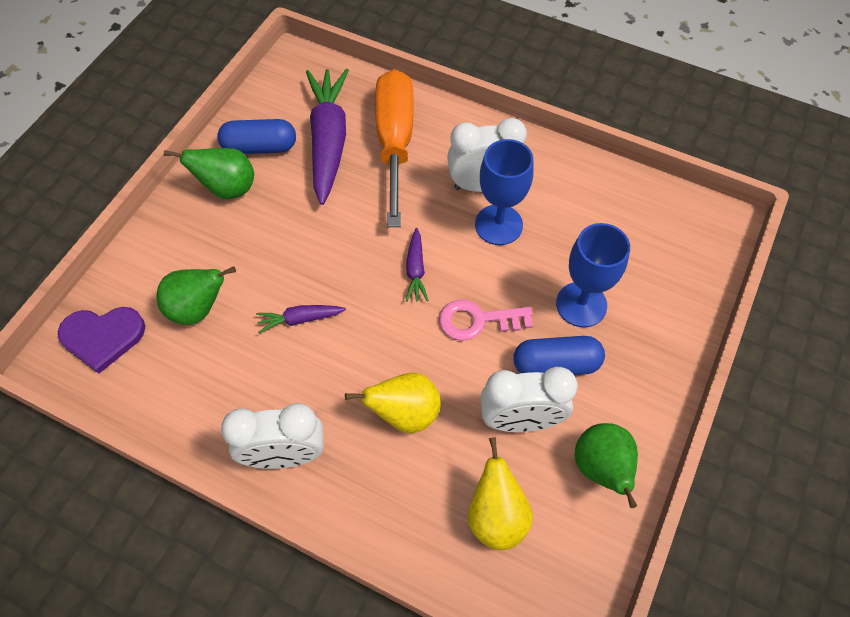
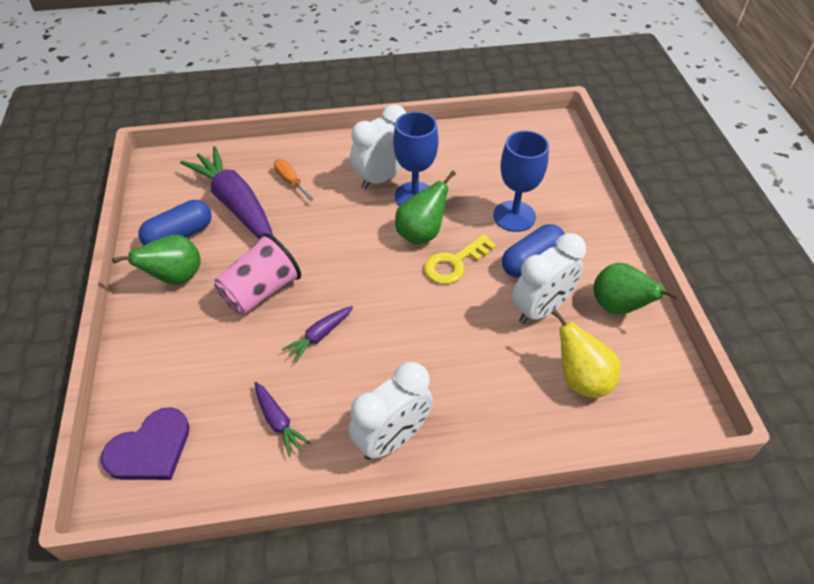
camera: 35 degrees left, 10 degrees down
(198, 309) = (224, 377): green pear -> green pear (421, 233)
(285, 244) = (261, 291): none -> pink cup
(395, 142) = (291, 181): orange screwdriver -> orange screwdriver, size x0.41
(405, 413) = (457, 353): yellow pear -> none
(415, 270) = (381, 255): purple carrot -> purple carrot (278, 421)
(478, 320) = (455, 263): pink key -> yellow key

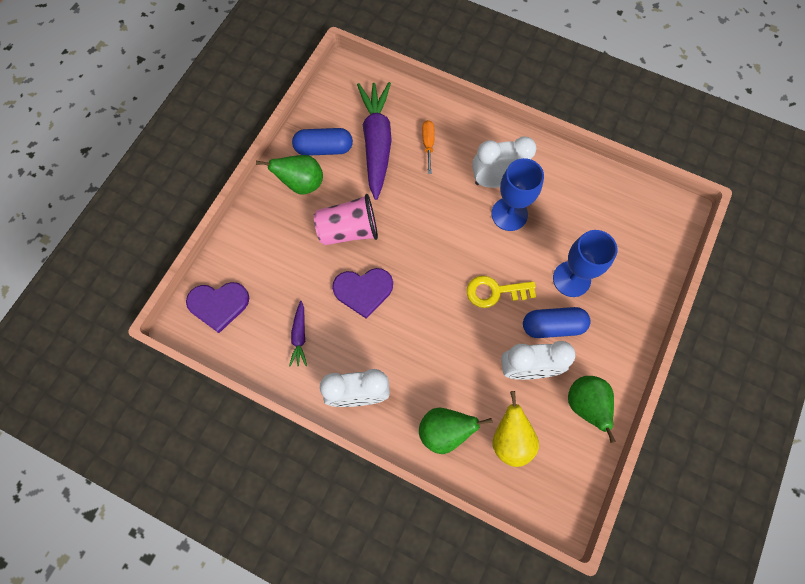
camera: 35 degrees right, 20 degrees up
(319, 336) = (363, 291): purple carrot -> purple heart
(421, 233) = (490, 251): green pear -> green pear (444, 431)

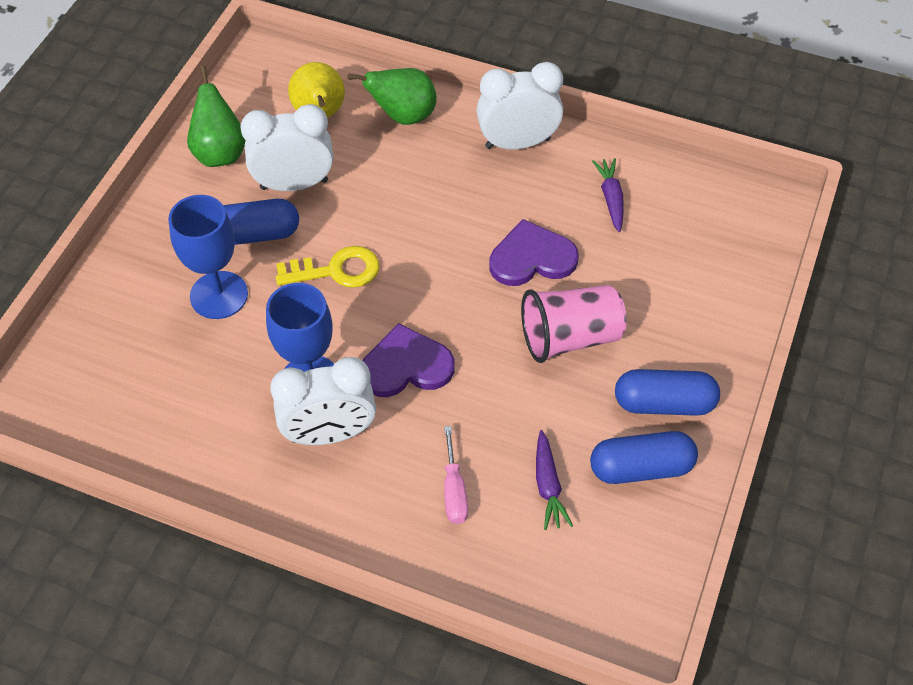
camera: 175 degrees right, 15 degrees down
(218, 305) = (737, 226): purple heart -> purple heart (406, 366)
(301, 184) = (664, 403): green pear -> blue capsule
(376, 143) = (548, 486): purple carrot -> purple carrot, size x0.46
(428, 144) = (454, 490): orange screwdriver -> pink screwdriver

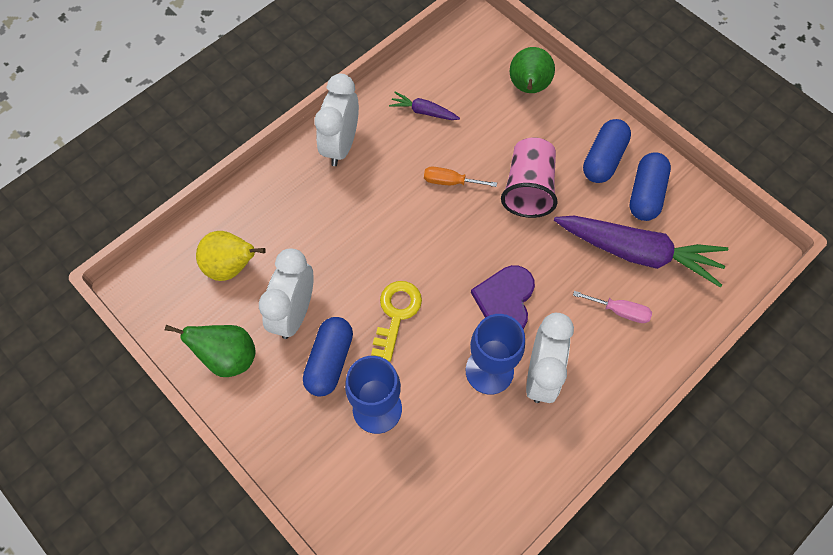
camera: 65 degrees left, 10 degrees up
(403, 116) = (269, 208): green pear -> green pear (528, 88)
(532, 258) = (450, 182): purple heart -> orange screwdriver
(548, 486) = (638, 253): purple carrot -> purple carrot, size x2.19

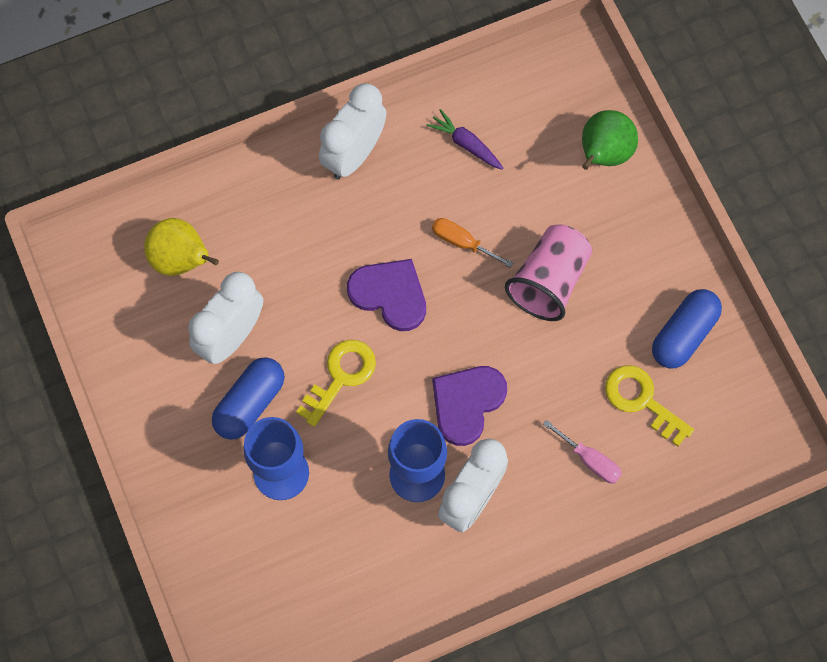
camera: 20 degrees right, 5 degrees up
(228, 357) = (144, 361): green pear -> none
(410, 238) = (390, 294): none -> purple heart
(603, 159) = (653, 275): blue capsule -> none
(638, 253) = (642, 401): purple carrot -> yellow key

